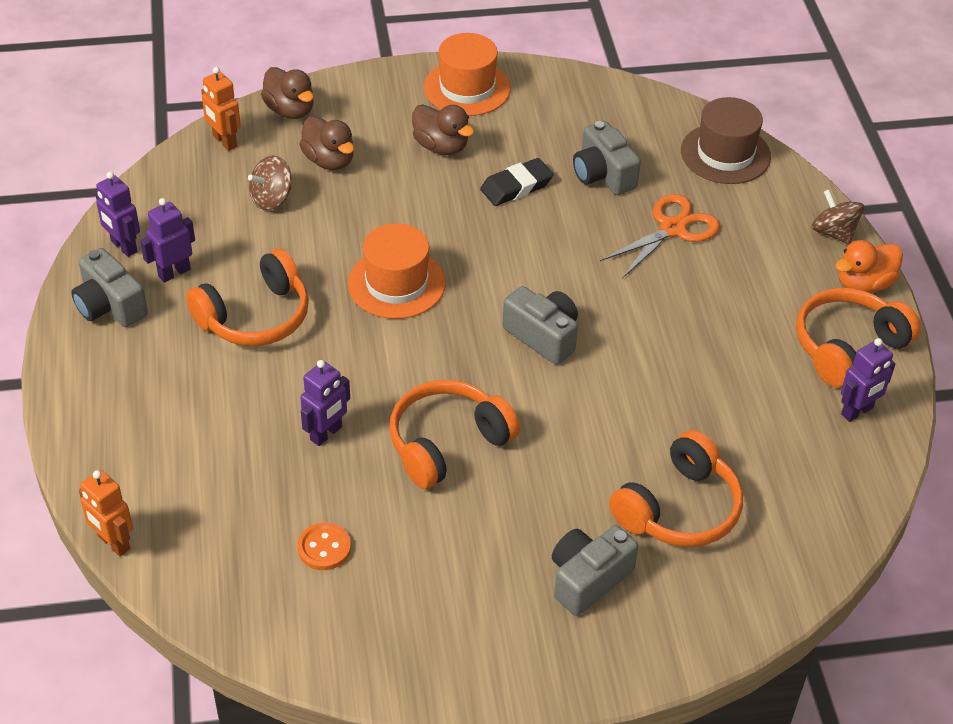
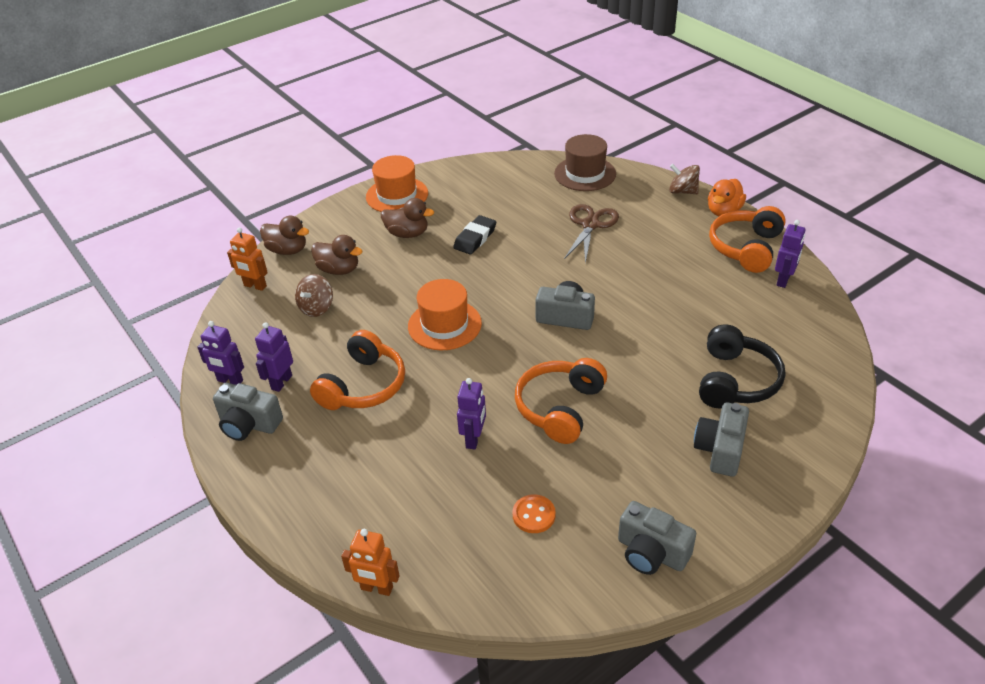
camera: 25 degrees left, 5 degrees down
(603, 175) = (523, 211): grey camera -> grey camera (651, 552)
(672, 229) = (590, 225): orange scissors -> brown scissors
(679, 508) = (735, 381): orange headphones -> black headphones

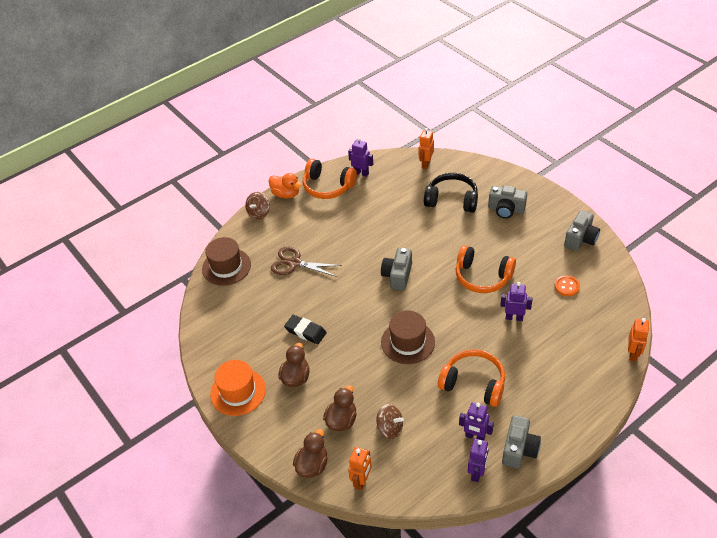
camera: 90 degrees left, 5 degrees up
(444, 325) = (408, 342): orange hat -> brown hat
(823, 352) = (426, 164): none -> orange robot

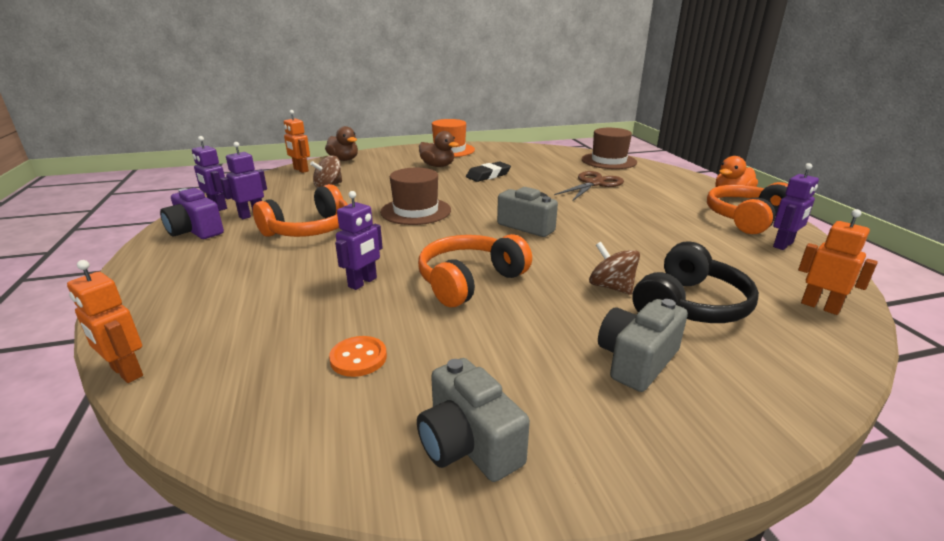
camera: 110 degrees right, 20 degrees down
(259, 213) = (694, 180): brown spinning top -> brown spinning top (611, 287)
(341, 420) = (367, 173): brown duck -> none
(519, 449) = (195, 231): grey camera -> purple camera

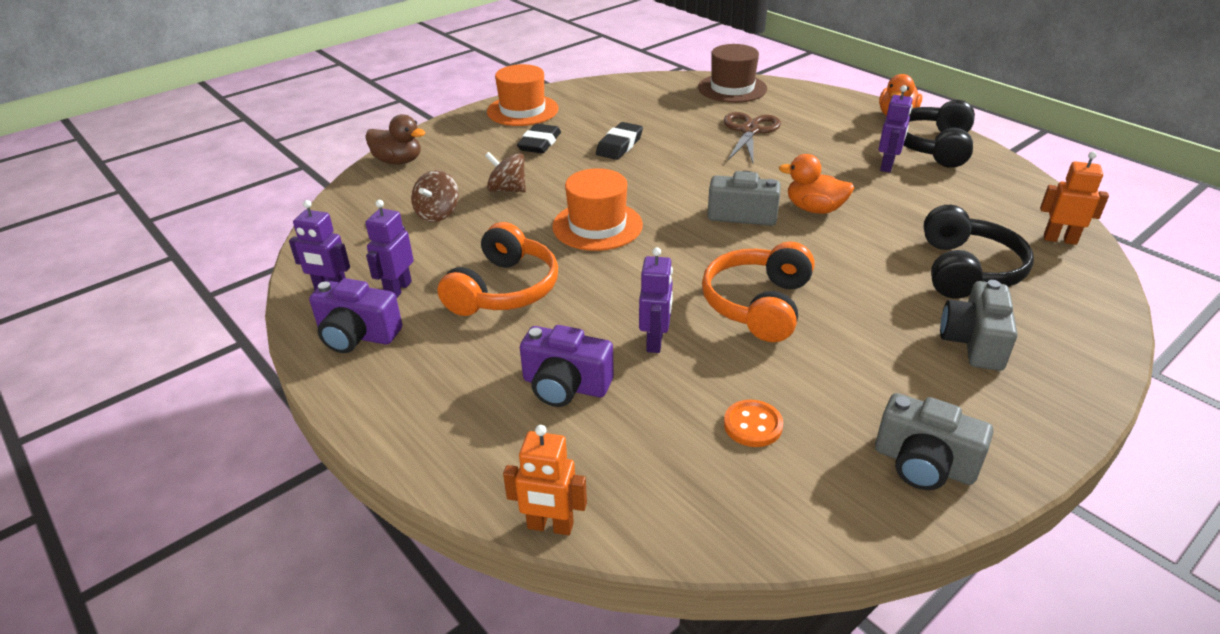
camera: 25 degrees left, 10 degrees up
(267, 290) = (565, 386): none -> purple camera
(300, 170) = (360, 195): orange robot -> none
(416, 211) = (597, 226): brown hat -> orange hat
(437, 166) = (539, 143): brown duck -> black eraser
(591, 235) = (814, 209): none -> orange duck
(611, 287) = (889, 270): brown spinning top -> brown spinning top (507, 189)
(746, 219) = (933, 147): orange headphones -> black headphones
(783, 245) = (986, 174): purple robot -> purple robot (887, 166)

